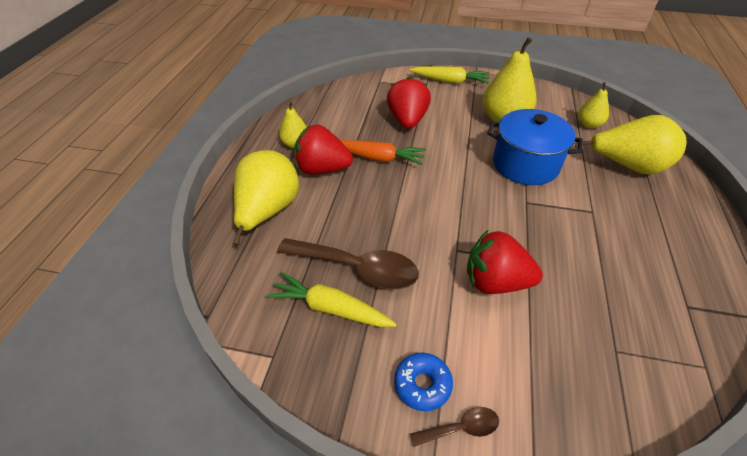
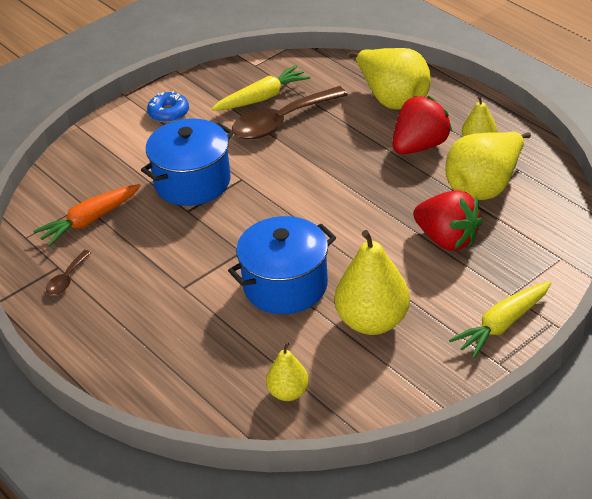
camera: 130 degrees right, 5 degrees down
(378, 158) = (401, 187): orange carrot -> orange carrot (90, 221)
(461, 428) = (130, 115): brown spoon -> brown spoon (67, 279)
(495, 282) = (192, 182): red strawberry -> blue pot
(627, 166) = (199, 364): yellow pear -> yellow pear (485, 186)

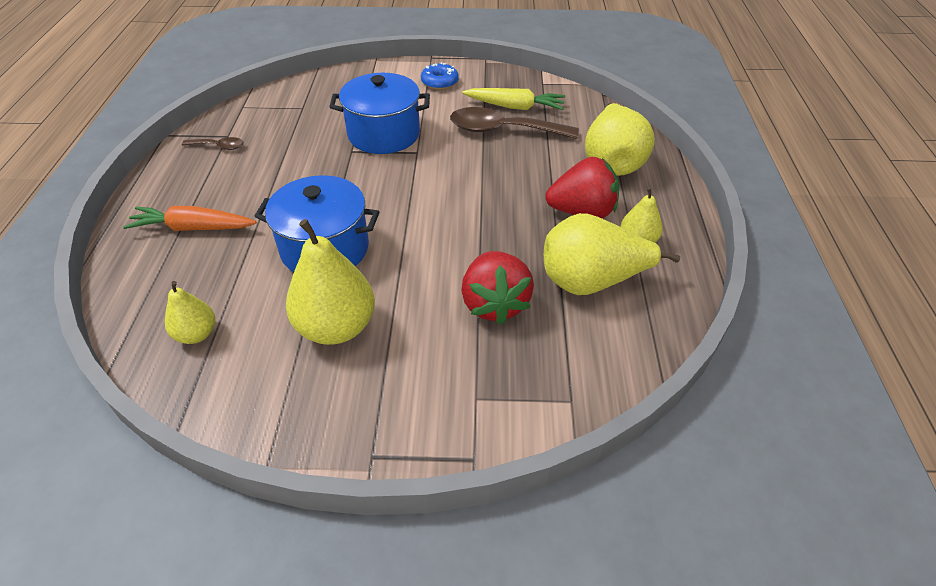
camera: 40 degrees right, 5 degrees up
(67, 279) = (219, 146): brown spoon -> brown spoon turned 150 degrees counterclockwise
(90, 221) = (289, 119): orange carrot -> orange carrot (193, 228)
(502, 325) = (428, 422): yellow carrot -> none

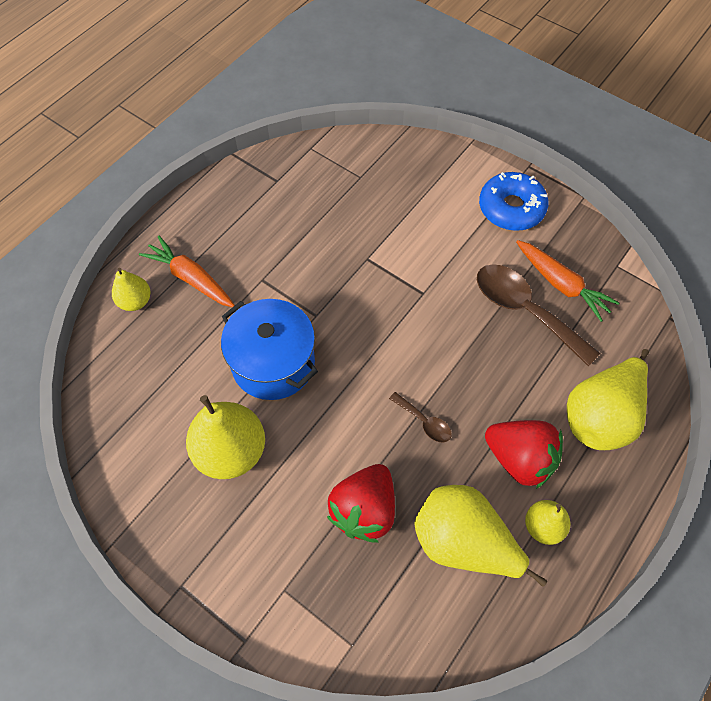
camera: 35 degrees right, 15 degrees up
(197, 334) = (134, 393): yellow pear -> yellow pear (135, 301)
(219, 146) = (262, 191): brown spoon -> brown spoon (424, 422)
(384, 134) = (409, 253): blue pot -> none
(439, 82) = (511, 208): blue donut -> blue donut, size x1.57
(514, 107) = (561, 284): yellow carrot -> orange carrot

